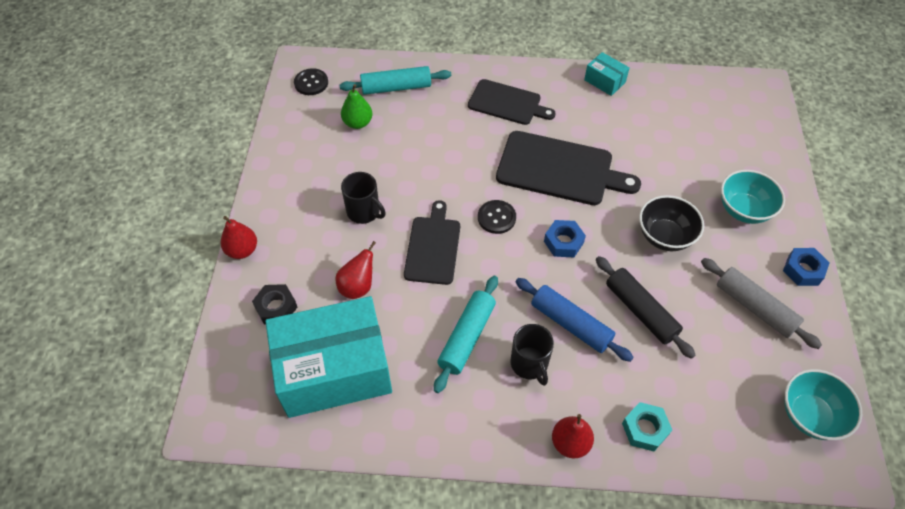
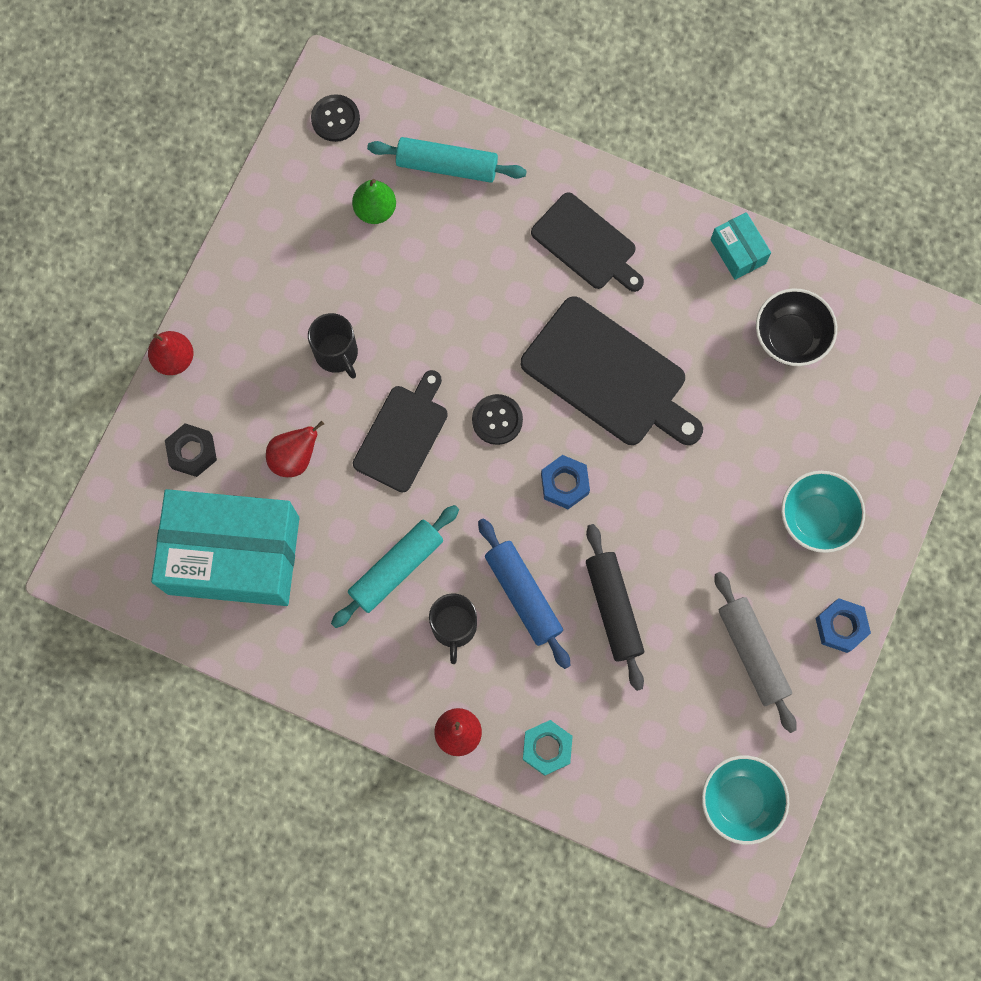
camera: 20 degrees right, 20 degrees up
(664, 236) = (694, 520): black bowl -> black bowl (789, 338)

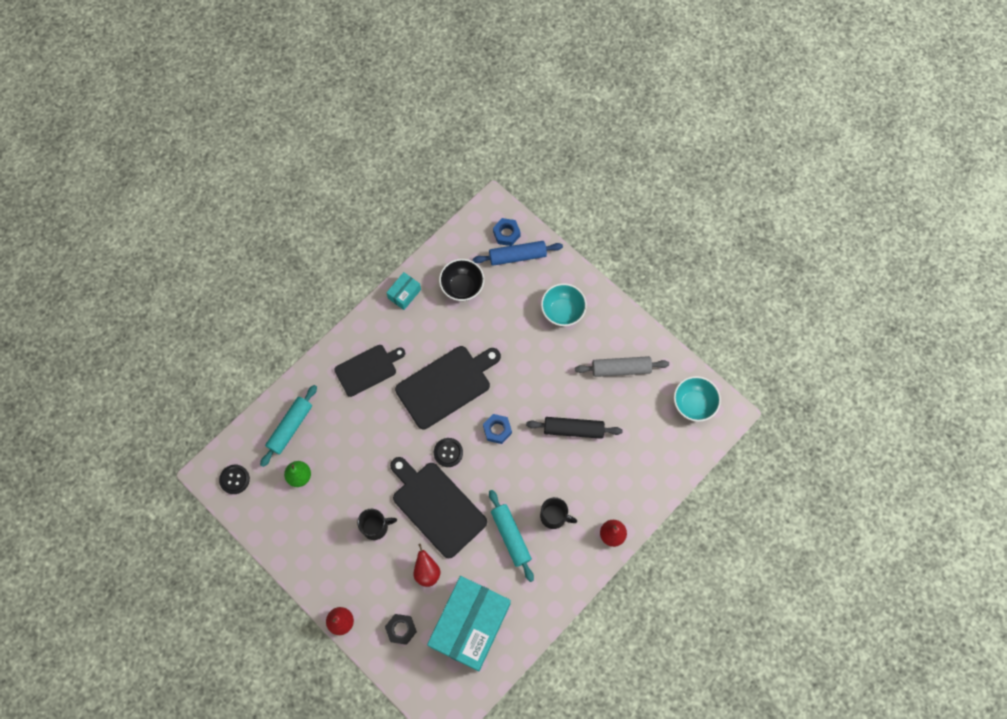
camera: 70 degrees left, 5 degrees down
(403, 434) = (436, 506): black cutting board -> black cutting board, size x1.53
(523, 595) = (549, 473): blue rolling pin -> blue rolling pin (517, 256)
(547, 748) = (635, 491): turquoise nut -> none
(738, 251) = (404, 294): turquoise box -> turquoise box turned 45 degrees counterclockwise
(840, 626) = (622, 321): blue nut -> blue nut (506, 234)

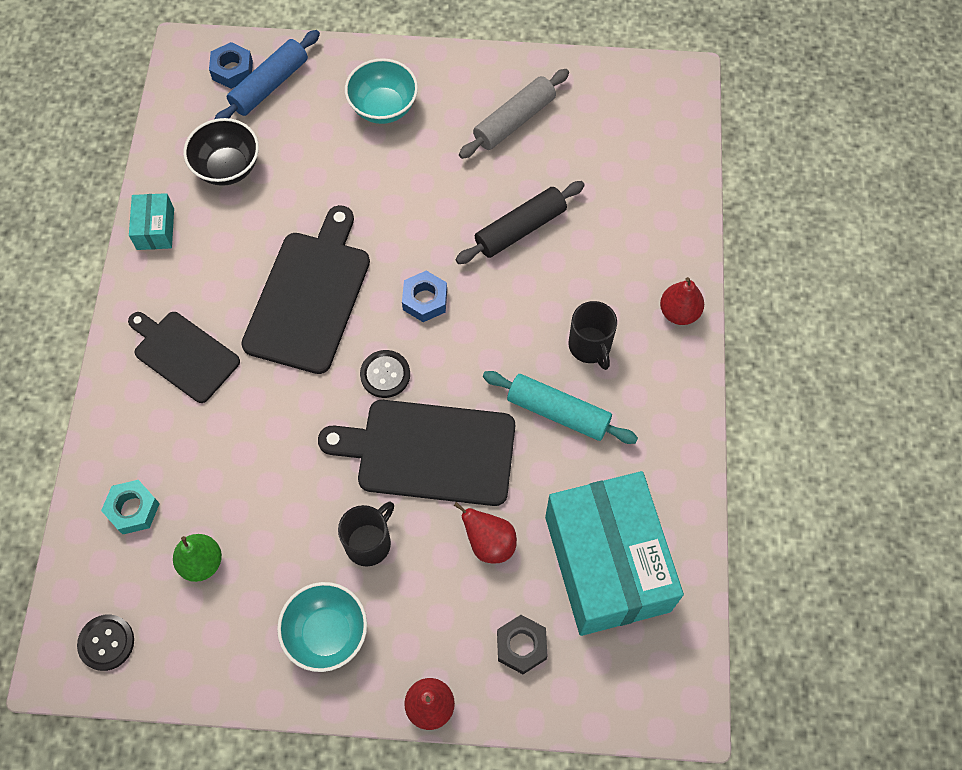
camera: 40 degrees left, 5 degrees down
(290, 427) = (133, 509): turquoise rolling pin -> turquoise nut
(368, 369) = (183, 354): black cutting board -> black cutting board turned 75 degrees counterclockwise
(554, 516) = (590, 346): black mug -> black mug turned 90 degrees clockwise
(693, 404) = (634, 98): turquoise bowl -> turquoise bowl (327, 633)

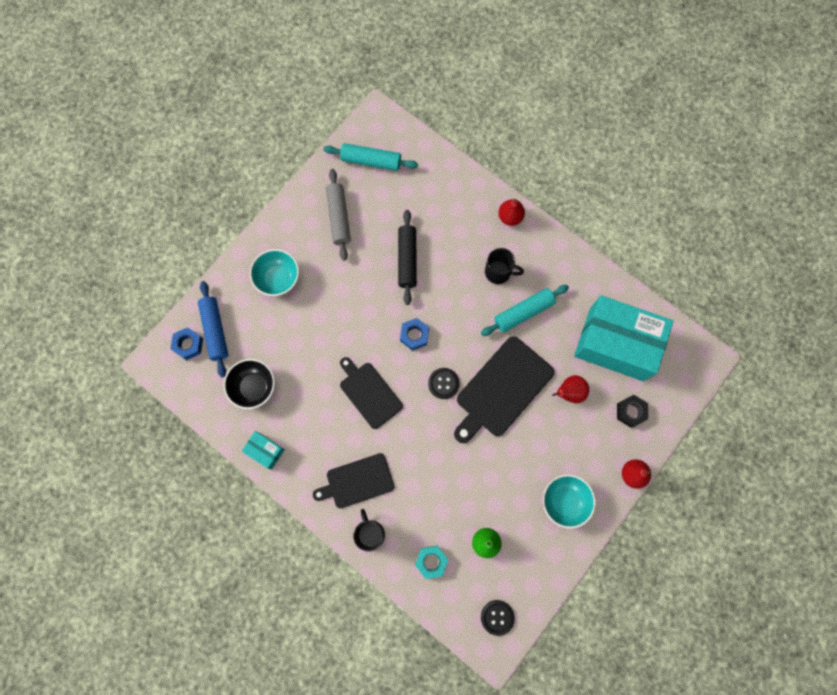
camera: 55 degrees left, 10 degrees up
(309, 296) = (369, 393): black cutting board -> black cutting board, size x0.65
(369, 542) = (530, 450): black mug -> black mug (370, 533)
(618, 108) = (371, 161): none -> turquoise rolling pin

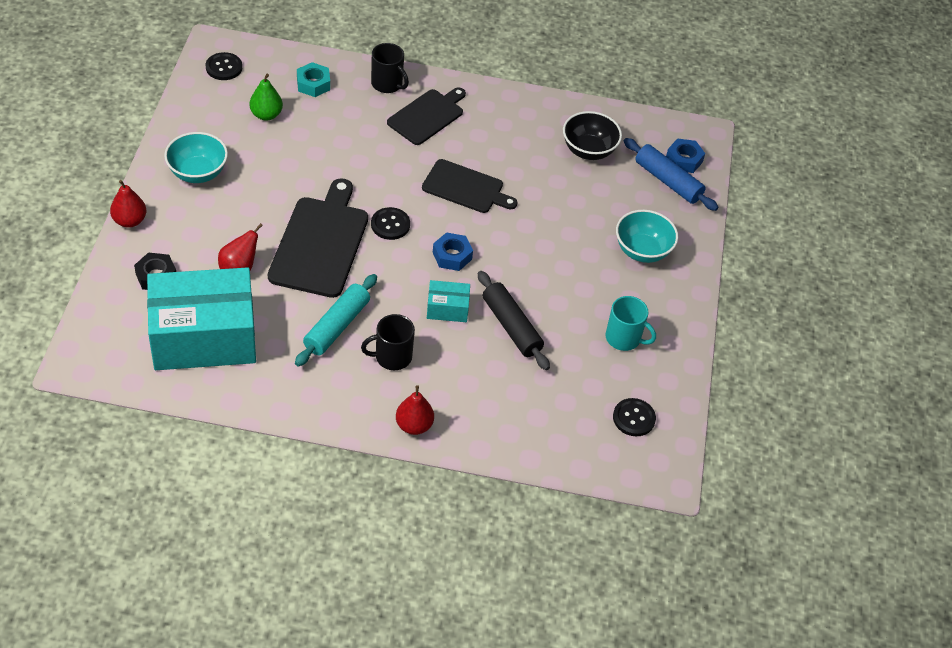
camera: 145 degrees right, 25 degrees down
(265, 451) = (536, 107): turquoise box -> turquoise box (447, 309)
(339, 217) = (624, 338): grey rolling pin -> turquoise mug
(371, 161) = (634, 418): turquoise rolling pin -> black button

